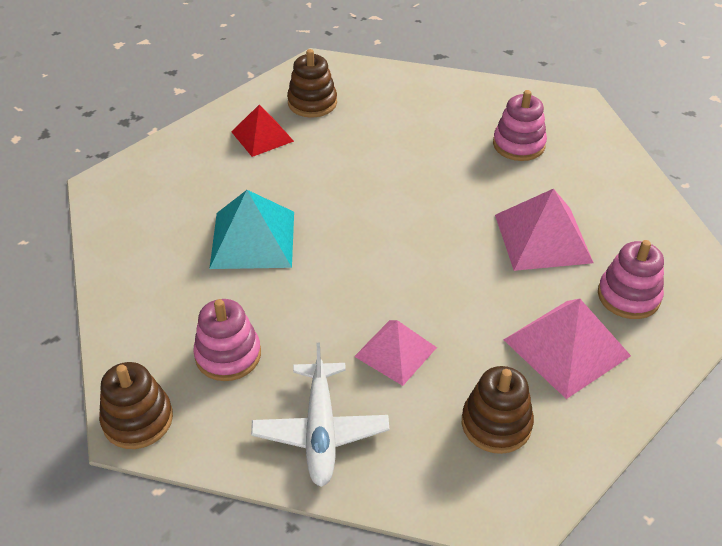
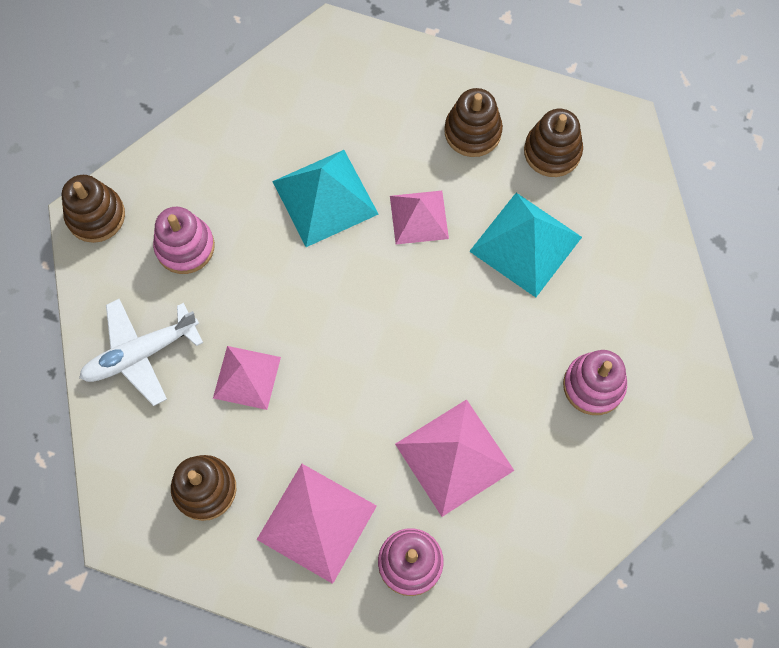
camera: 65 degrees right, 25 degrees up
(262, 136) = (472, 132): red pyramid -> brown stacking toy
(314, 189) = (419, 217): none -> pink pyramid
(379, 140) = (526, 244): none -> turquoise pyramid

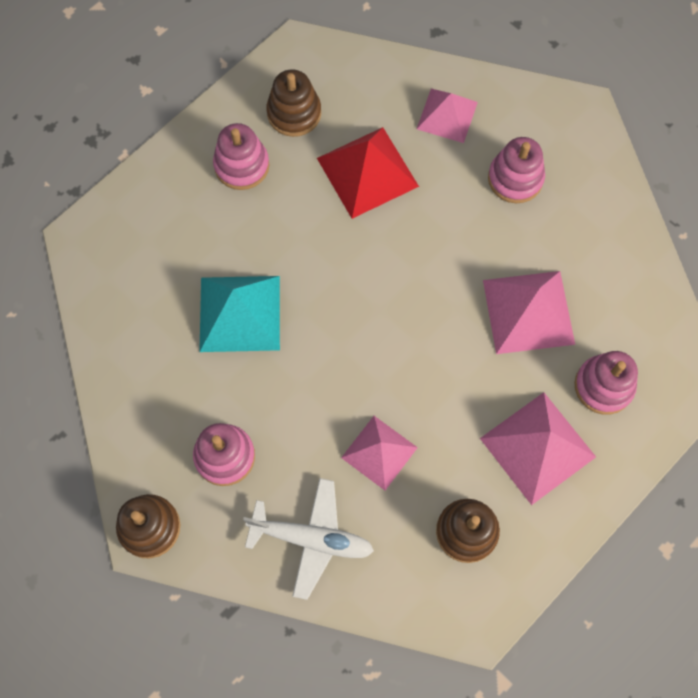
camera: 65 degrees left, 0 degrees up
(140, 354) = (311, 539): white plane -> white plane turned 75 degrees counterclockwise
(419, 217) = (299, 244): pink pyramid -> pink pyramid (447, 115)
(472, 132) = (241, 165): brown stacking toy -> pink stacking toy
(526, 244) = (367, 172): turquoise pyramid -> red pyramid

